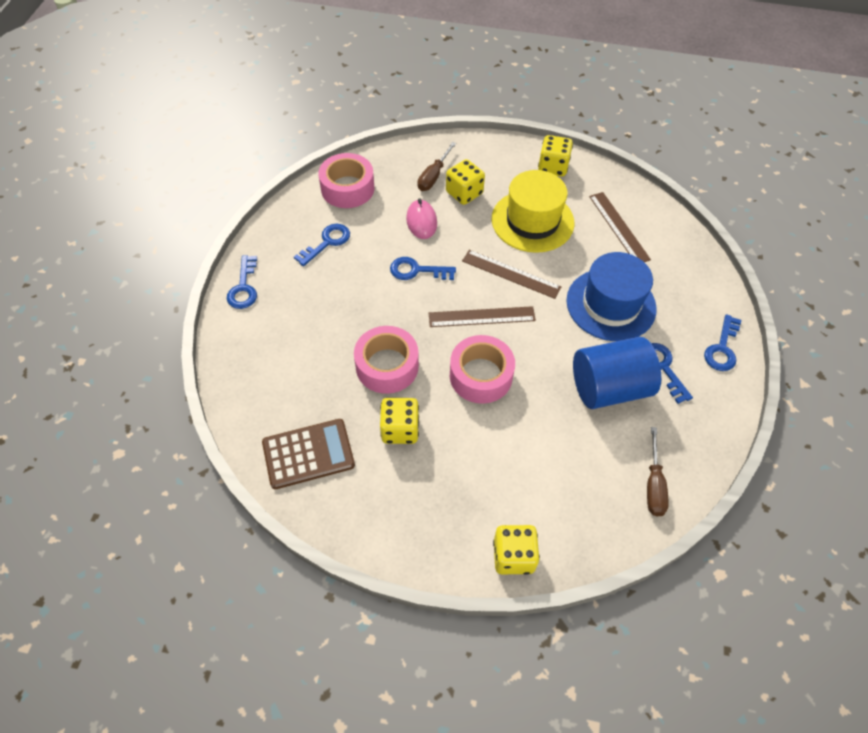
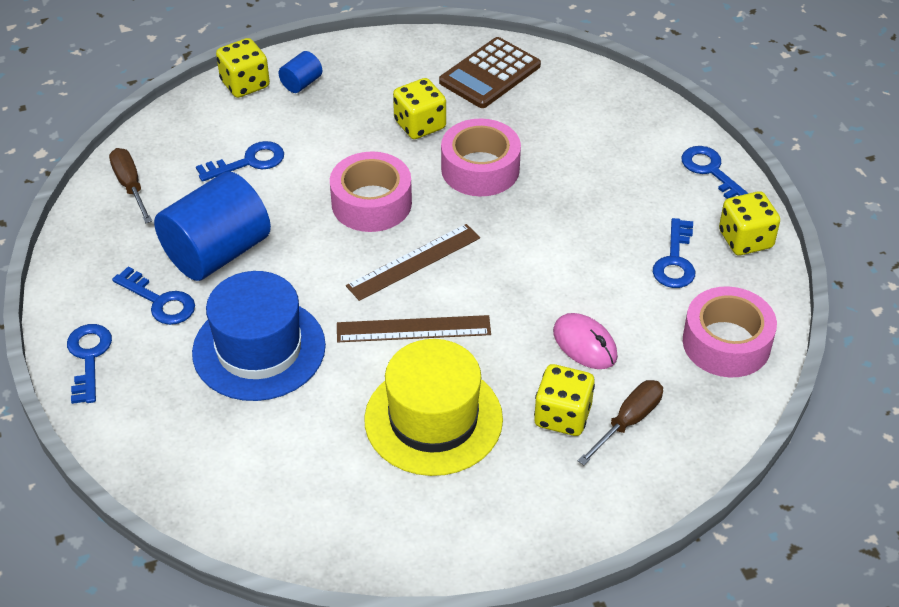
camera: 150 degrees right, 10 degrees down
(416, 270) = (535, 278): blue key -> blue key (249, 162)
(433, 176) = (628, 421): brown screwdriver -> brown screwdriver turned 45 degrees clockwise
(465, 529) = (301, 83): none -> blue cylinder
(553, 167) = (461, 532): yellow dice -> yellow dice (745, 240)
(618, 227) = (300, 471): brown ruler -> none

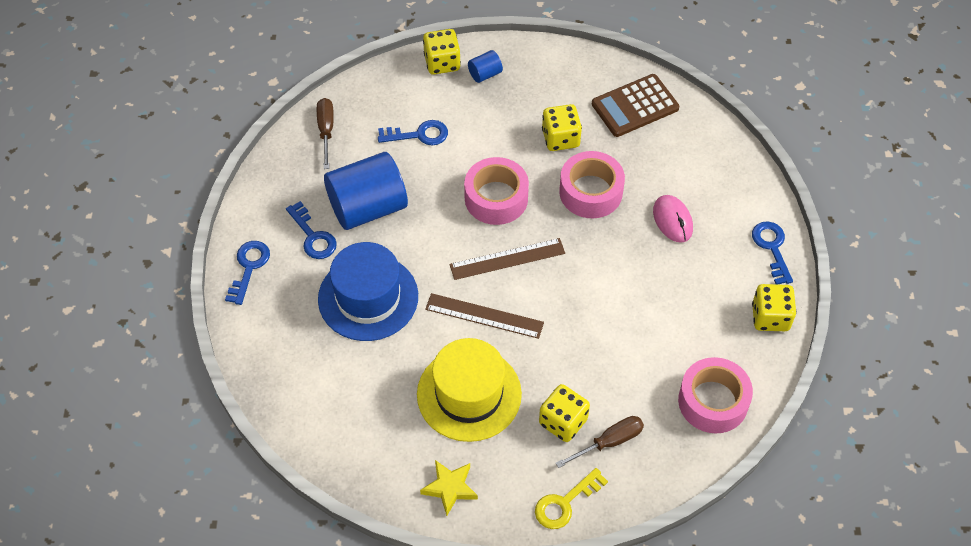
camera: 20 degrees right, 10 degrees up
(457, 532) = (450, 488): none -> yellow star
(585, 344) = (605, 368): pink mouse -> pink mouse (672, 220)
(608, 505) = (564, 503): none -> yellow key
(675, 261) = (706, 319): blue key -> none

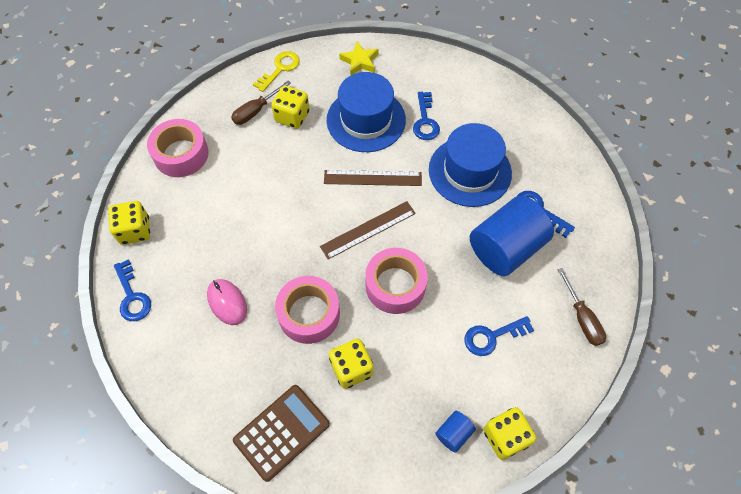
camera: 165 degrees right, 5 degrees up
(249, 267) = (575, 173): blue key -> blue key (425, 121)
(469, 394) = (366, 120): yellow hat -> blue hat

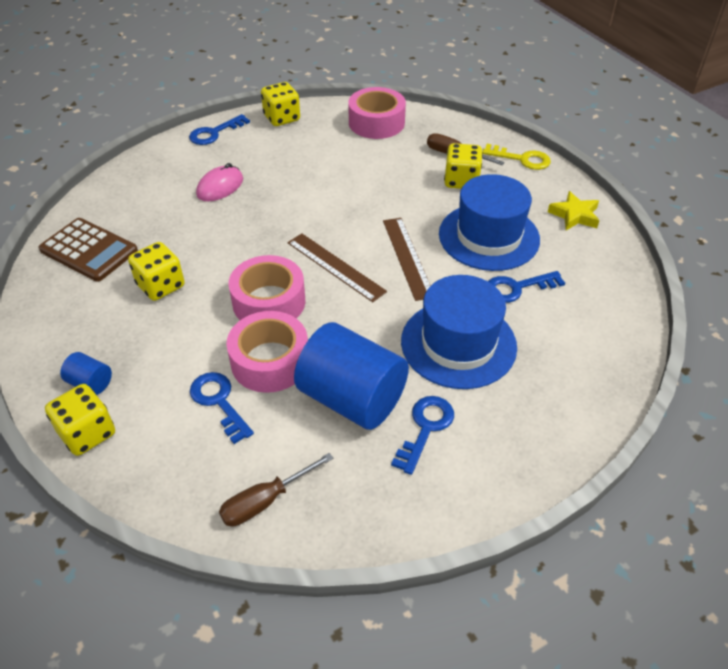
camera: 75 degrees right, 15 degrees down
(309, 314) = (219, 242): pink tape -> pink tape (270, 361)

